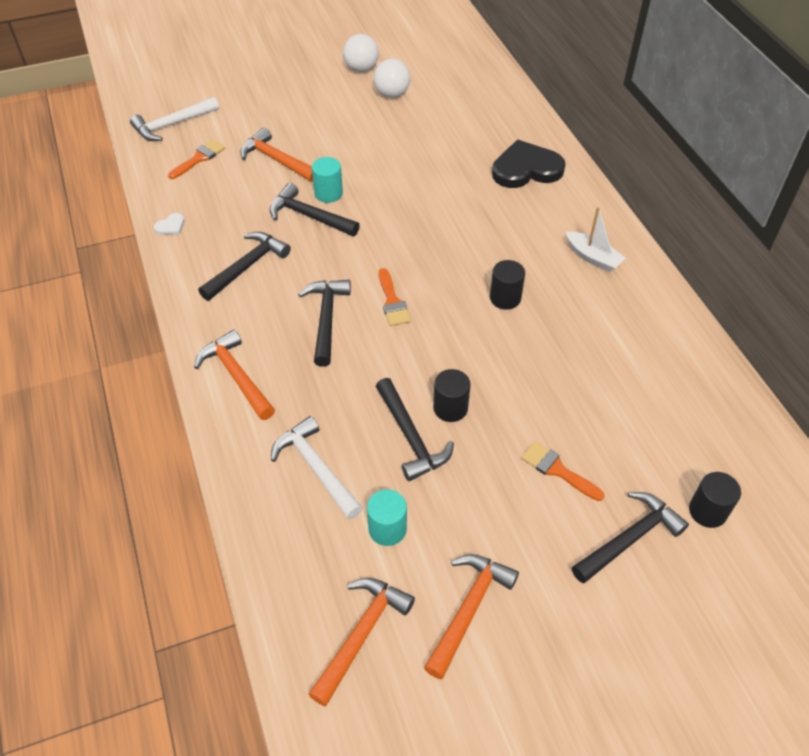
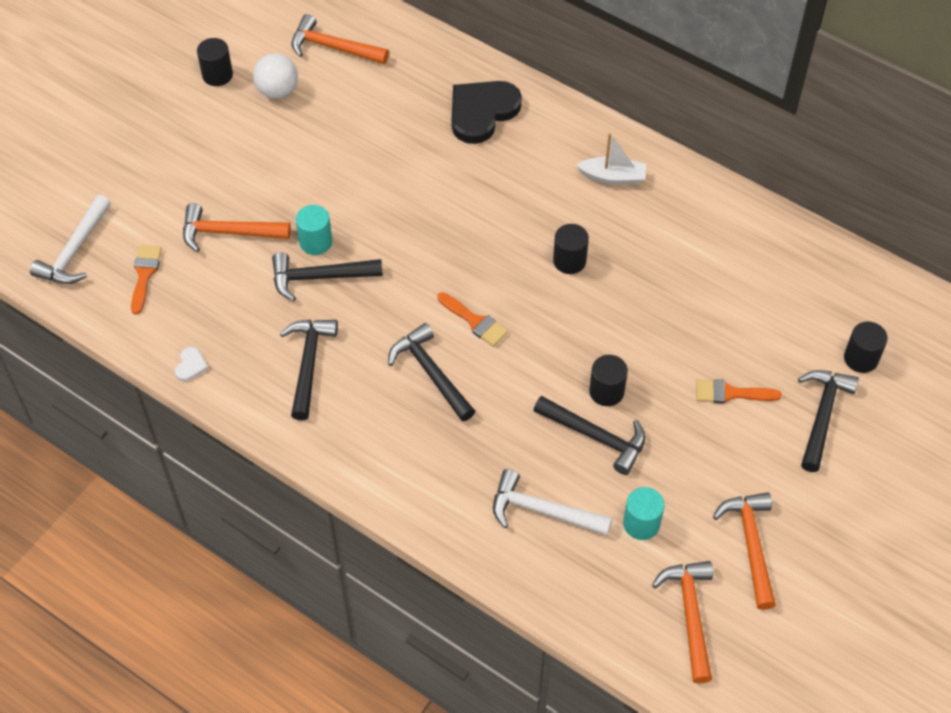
camera: 35 degrees left, 5 degrees up
(236, 375) = (399, 474): orange hammer -> orange hammer (333, 47)
(361, 69) = (217, 75): white ball -> black cylinder

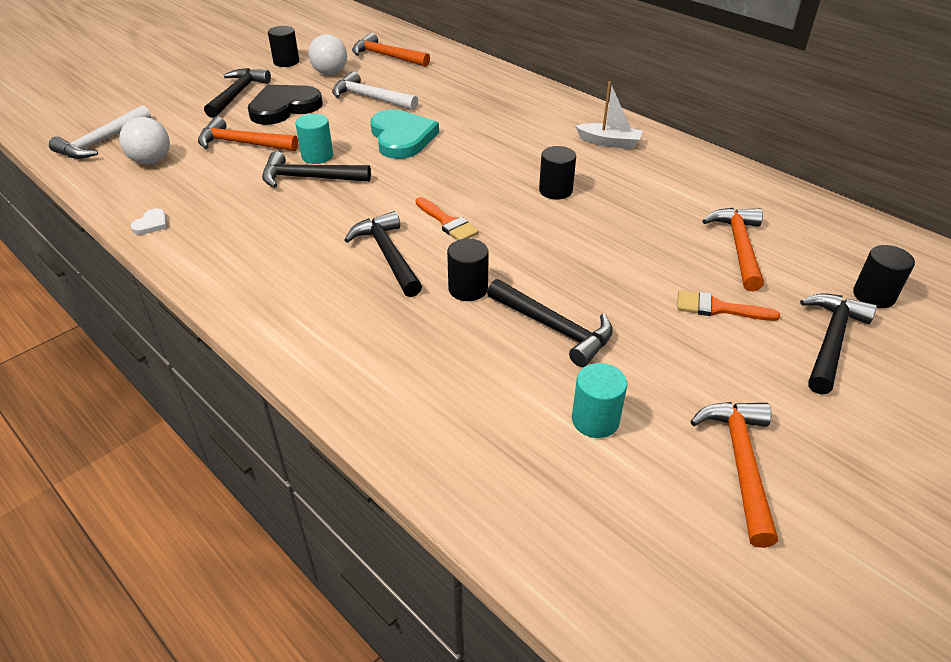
camera: 10 degrees right, 15 degrees down
(144, 274) = (151, 161): orange brush -> white ball
(308, 363) = (267, 235): black hammer -> black hammer (237, 94)
(395, 199) = (402, 138): none -> turquoise heart
(482, 112) = (498, 97): black heart -> black heart (284, 108)
(542, 511) = (473, 390): white hammer -> white hammer (370, 98)
(606, 391) = (574, 291): black cylinder -> black cylinder (468, 289)
(690, 614) = (649, 538): orange hammer -> orange hammer (738, 247)

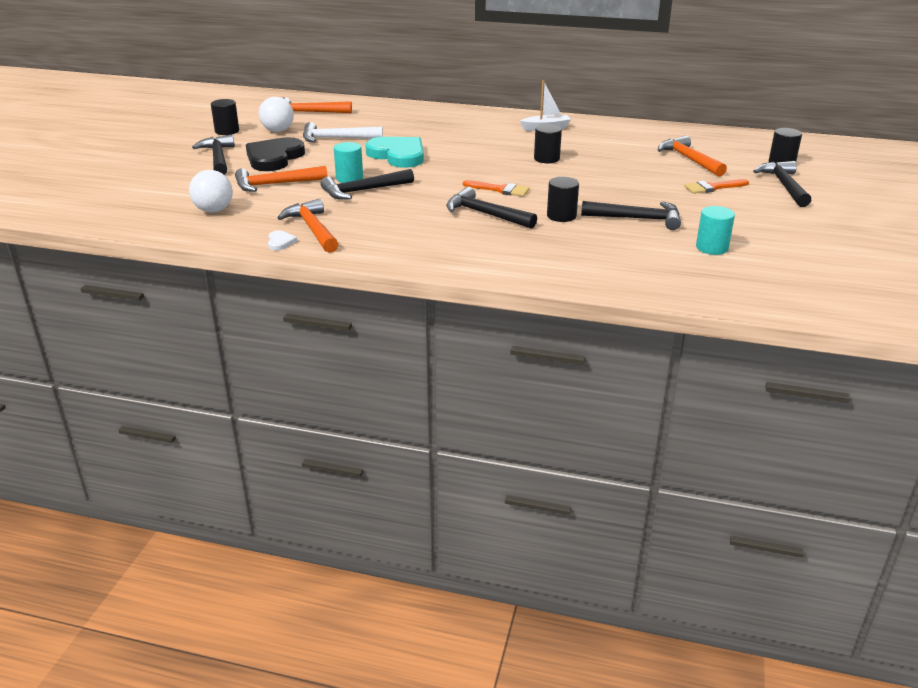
camera: 30 degrees left, 10 degrees down
(101, 142) = (145, 210): white hammer -> none
(740, 463) = (801, 242): orange hammer -> orange hammer (312, 229)

